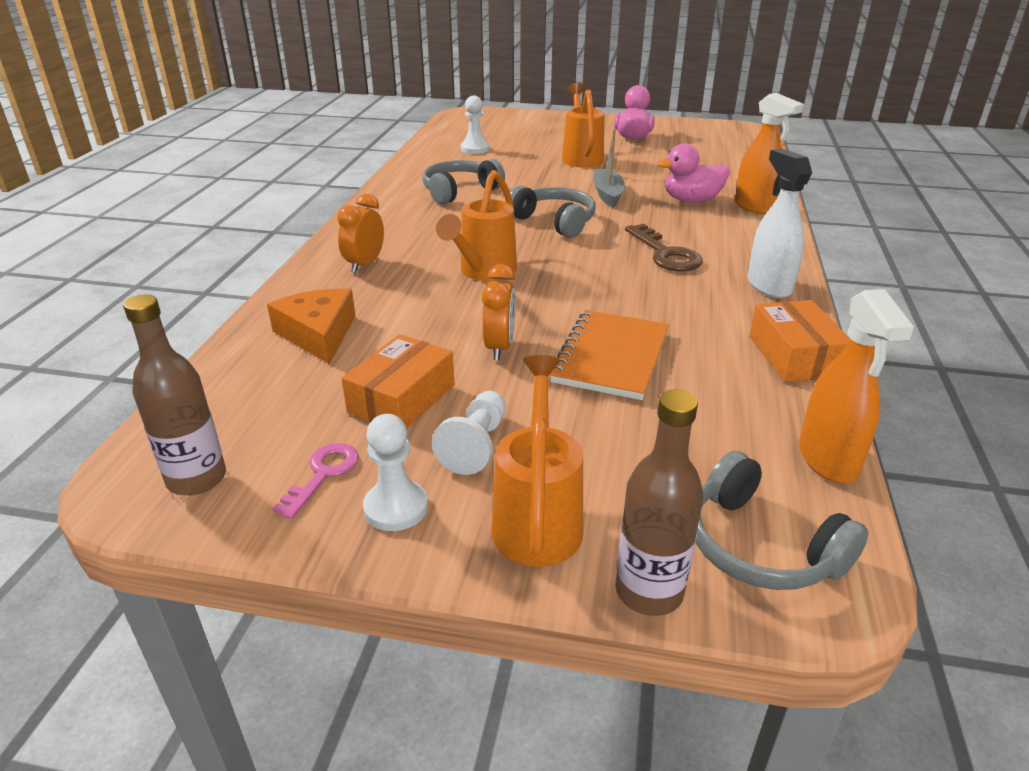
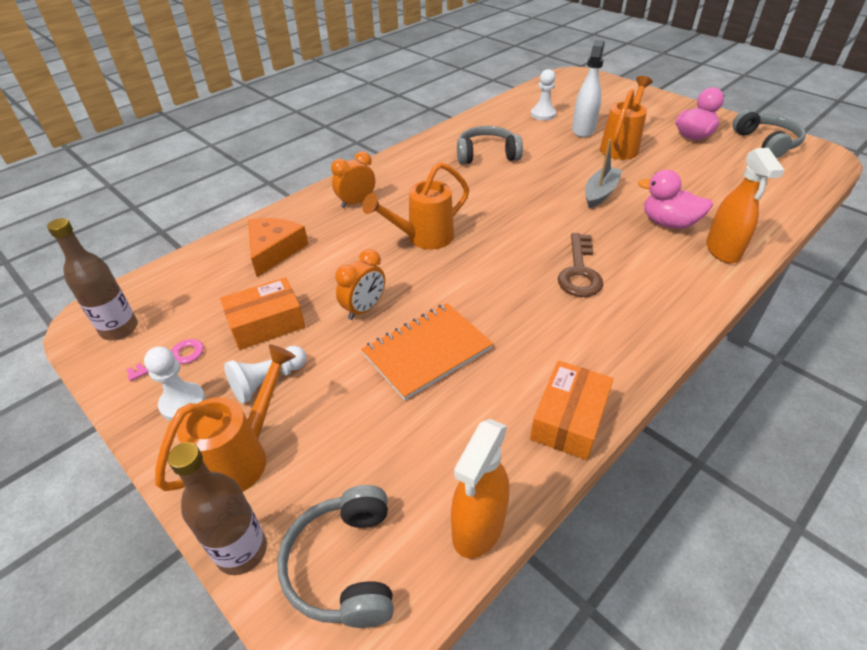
camera: 35 degrees right, 10 degrees up
(554, 222) = (526, 207): grey headphones -> grey headphones (766, 143)
(768, 286) = (632, 340): white spray bottle -> white spray bottle (583, 130)

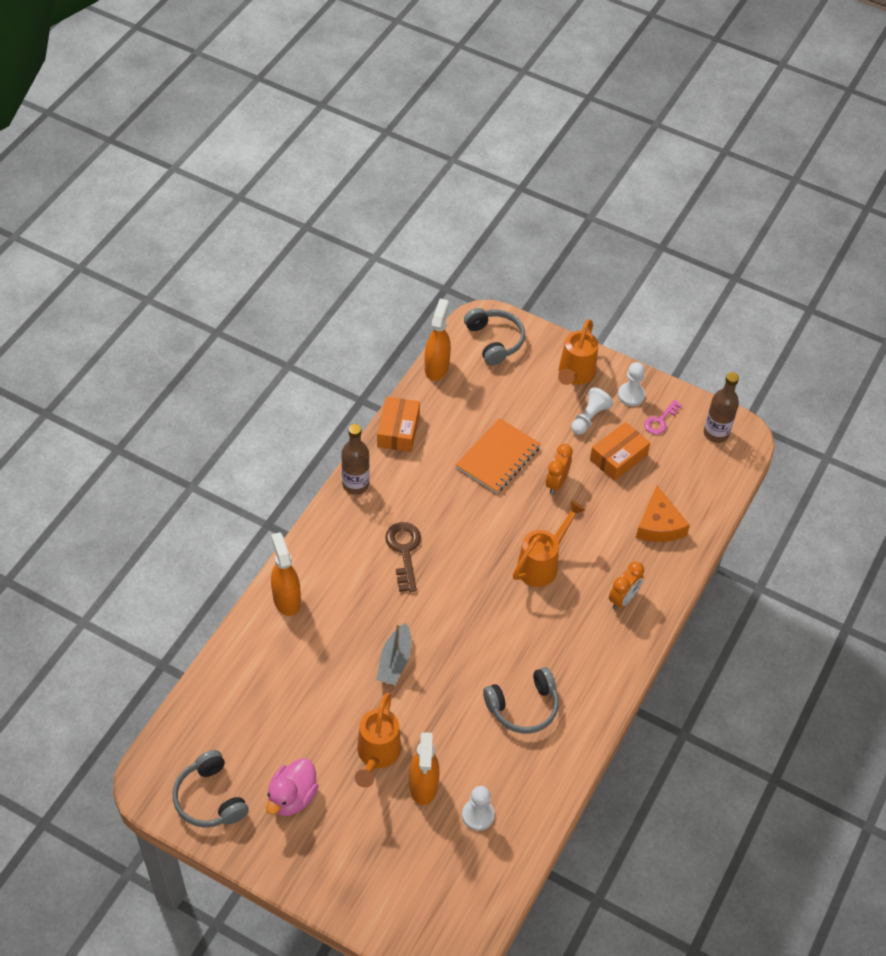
camera: 160 degrees right, 10 degrees up
(242, 551) = (546, 336): brown bottle -> brown bottle (355, 484)
(583, 130) = (423, 786): white spray bottle -> orange spray bottle
(668, 223) = (330, 627): pink duck -> none

